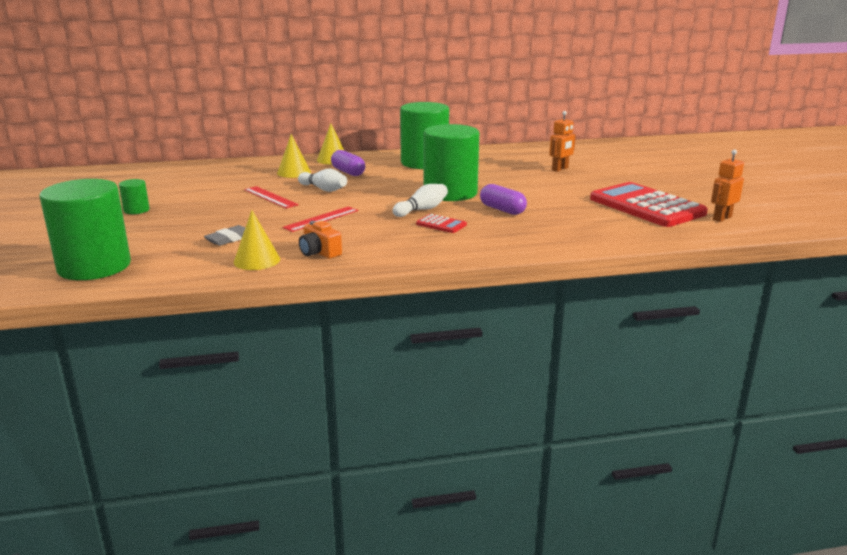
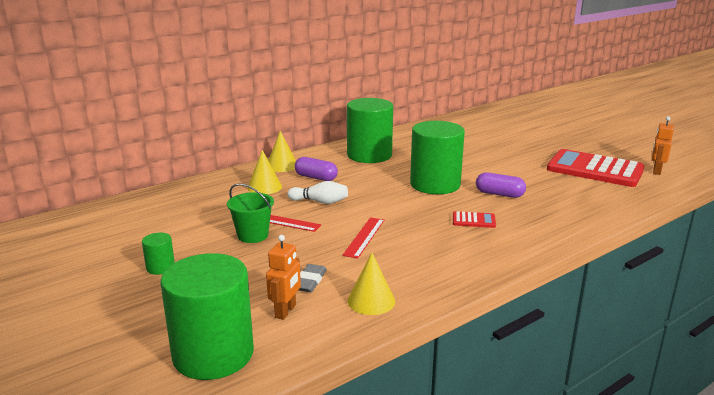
camera: 25 degrees left, 0 degrees up
(233, 202) = (253, 235): none -> green bucket
(319, 252) = (415, 276): orange camera -> none
(422, 210) = (437, 208): white bowling pin -> none
(560, 169) = (485, 143): orange robot -> orange robot (285, 311)

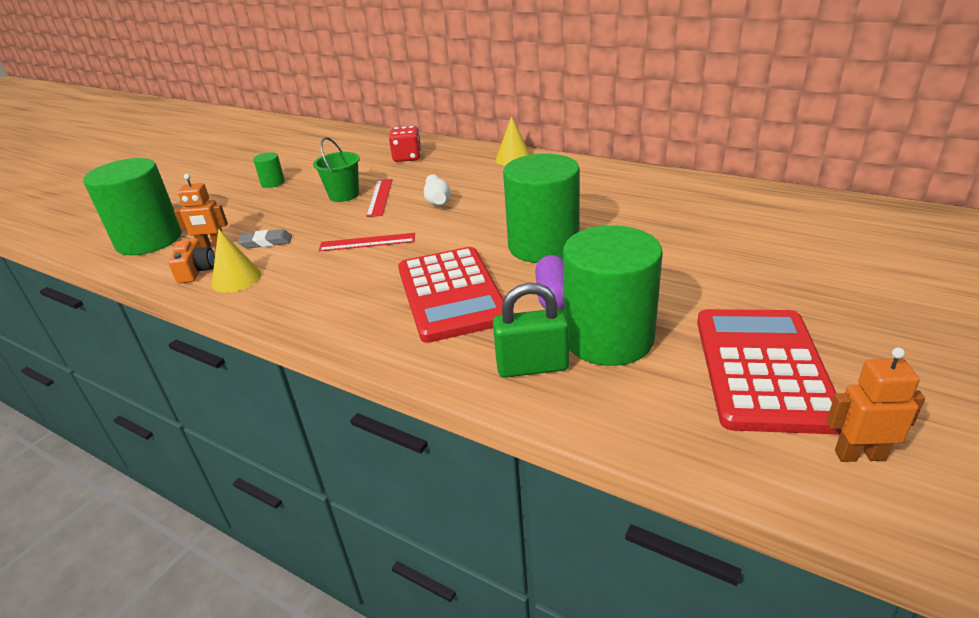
camera: 70 degrees right, 10 degrees up
(209, 199) = (407, 157): none -> red dice
(264, 187) = (452, 168): yellow cone -> none
(316, 178) = (497, 181): purple capsule -> none
(332, 322) = (196, 271): none -> orange camera
(369, 155) = (595, 187): green cylinder -> green cylinder (608, 338)
(473, 220) = (451, 294): red calculator -> red calculator, size x2.40
(569, 213) = (532, 366): none -> green padlock

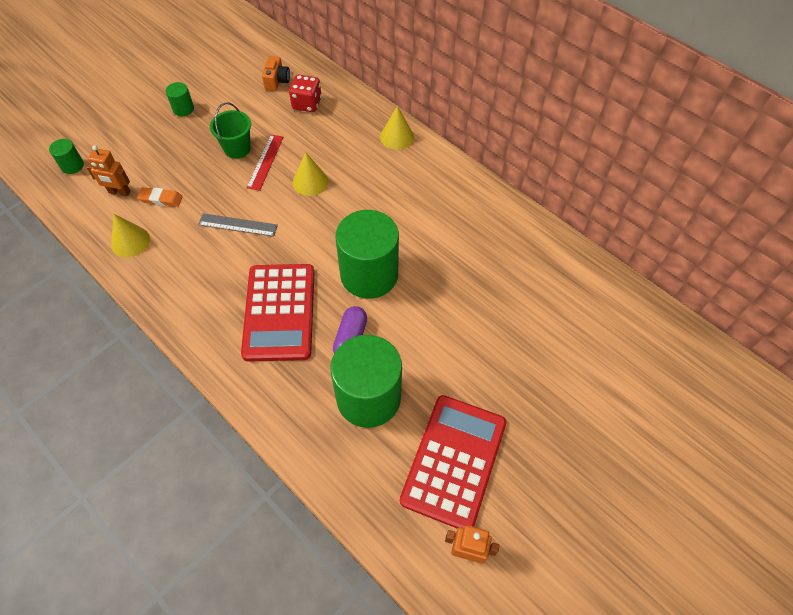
camera: 10 degrees right, 25 degrees up
(149, 240) = (72, 165): green cylinder -> green cylinder, size x0.43
(196, 271) = (102, 221): orange camera -> orange camera (277, 81)
(266, 242) = (161, 199): grey eraser -> orange eraser
(367, 242) = (238, 225): red ruler -> grey ruler
(437, 200) = (310, 182): white bowling pin -> yellow cone
(532, 366) = (306, 409): green padlock -> none

